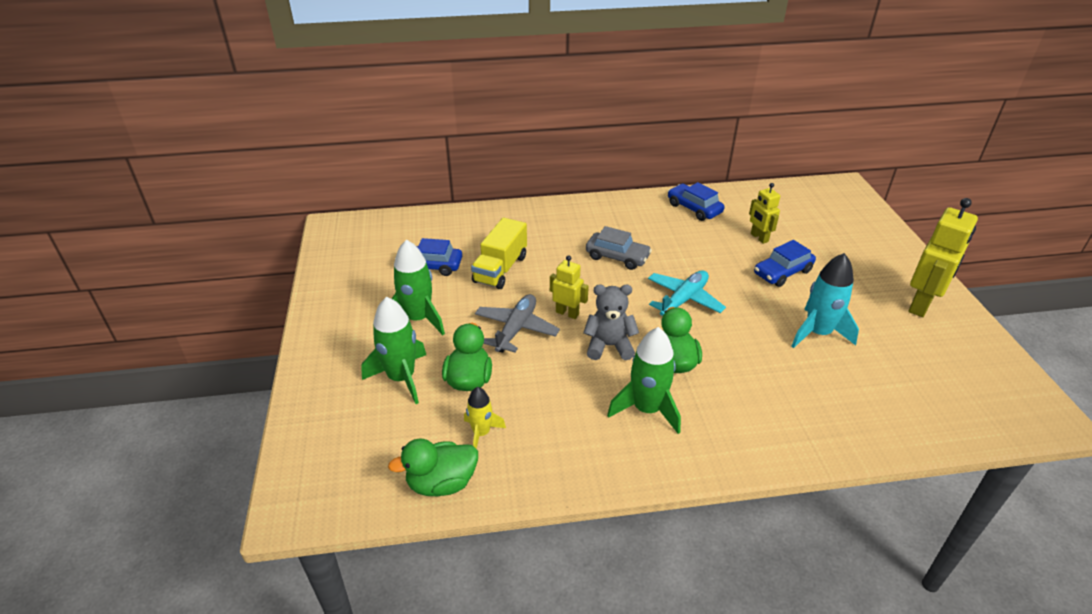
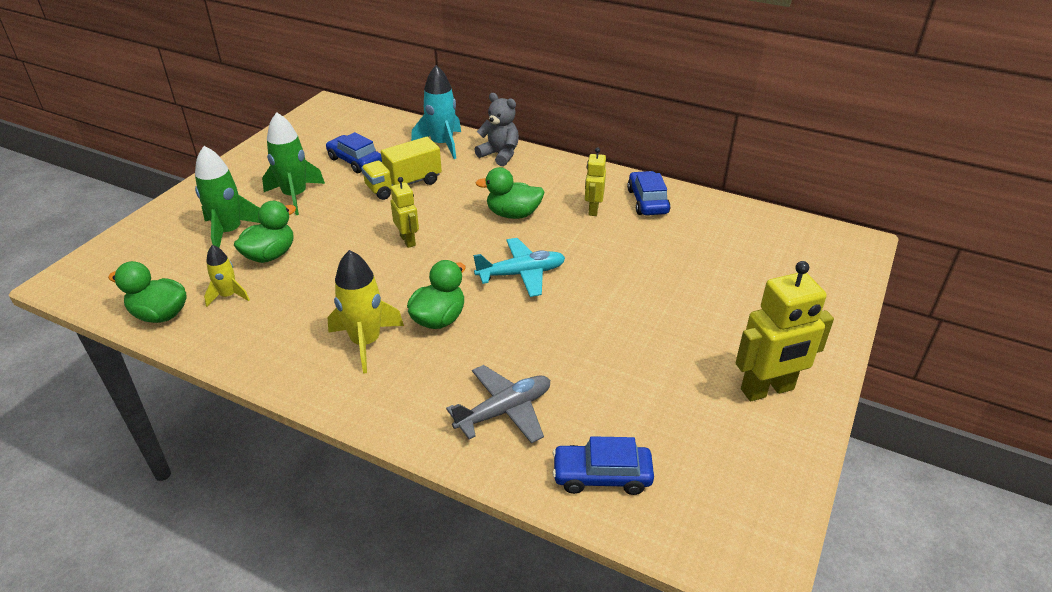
camera: 35 degrees right, 0 degrees up
(516, 329) = (352, 235): grey plane -> grey plane (504, 411)
(609, 346) = (405, 280): grey teddy bear -> grey teddy bear (500, 155)
(617, 257) = (513, 214): grey car -> green duck
(647, 409) = (366, 342): green rocket -> yellow rocket
(759, 238) = (677, 252): yellow robot -> yellow robot (593, 209)
(782, 272) = (654, 293): blue car -> blue car (602, 476)
(817, 333) = (609, 360): turquoise rocket -> turquoise rocket (442, 144)

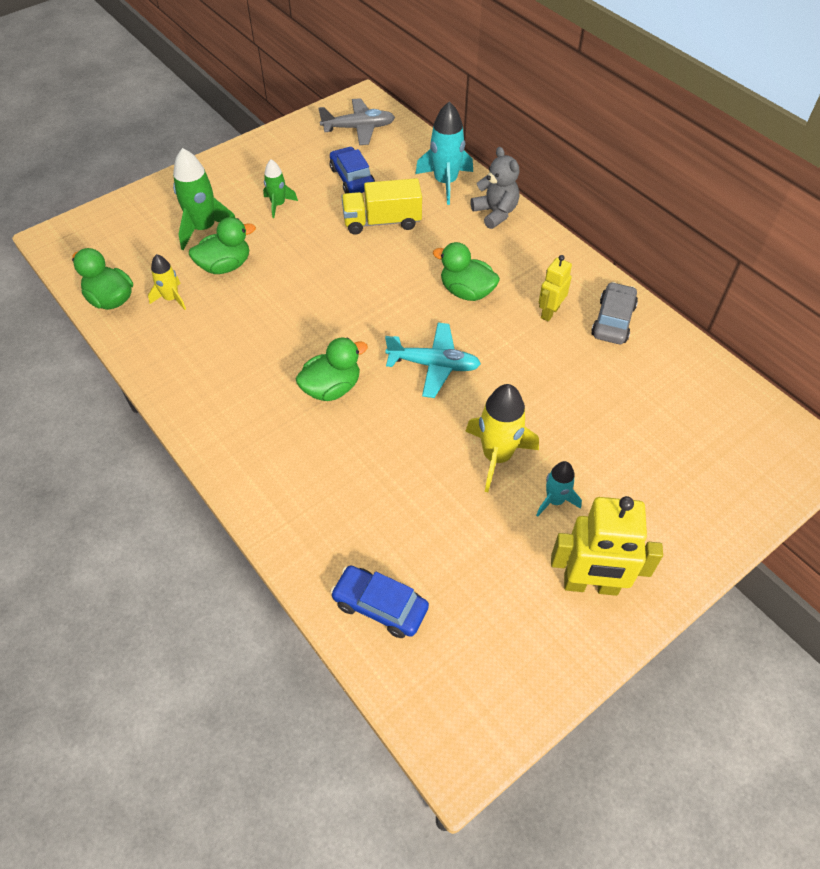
camera: 25 degrees right, 15 degrees up
(295, 196) = (278, 205): green rocket -> green rocket, size x0.59
(366, 342) = (257, 389): yellow rocket -> yellow rocket (497, 456)
(408, 240) = (351, 290): yellow robot -> none
(504, 411) = (334, 507): grey plane -> grey plane (358, 128)
(647, 201) = (613, 320): blue car -> grey car
(693, 339) = (554, 500): none -> turquoise rocket

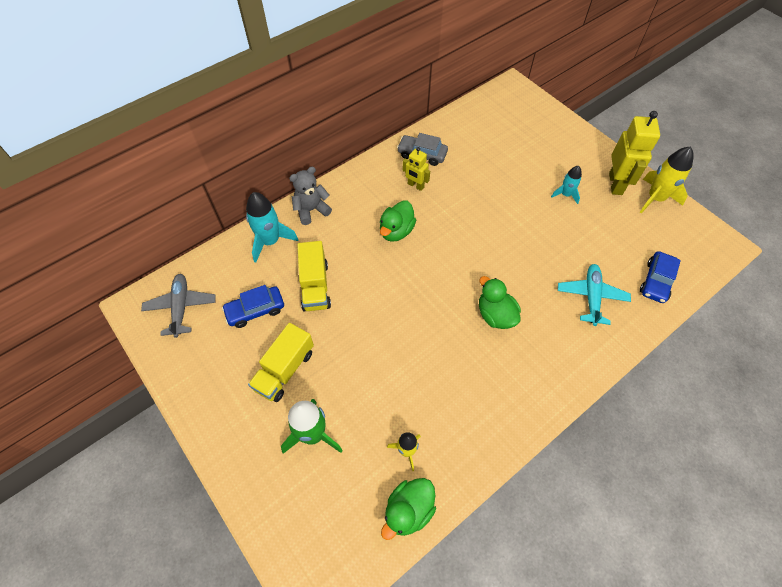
camera: 90 degrees left, 5 degrees up
(225, 266) = (365, 408): green duck -> none
(278, 205) = (285, 370): green rocket -> yellow truck
(433, 365) = (468, 252): turquoise plane -> turquoise plane (591, 297)
(497, 456) = (539, 220): yellow rocket -> yellow rocket (655, 198)

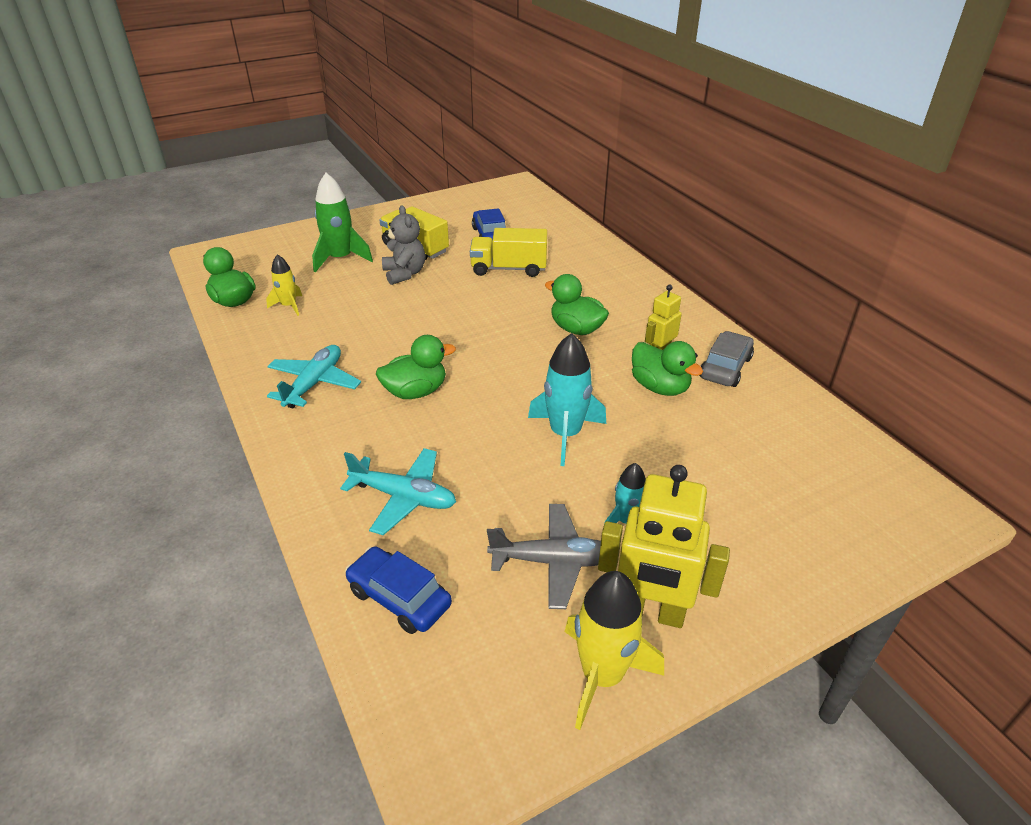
camera: 100 degrees right, 20 degrees down
(181, 307) = (508, 202): grey plane -> grey plane (553, 561)
(270, 241) = (578, 246): turquoise rocket -> turquoise rocket (565, 434)
(311, 210) = (621, 272): grey teddy bear -> grey teddy bear (404, 274)
(450, 184) = (660, 387): none -> green duck
(507, 386) = (314, 383): none -> turquoise plane

